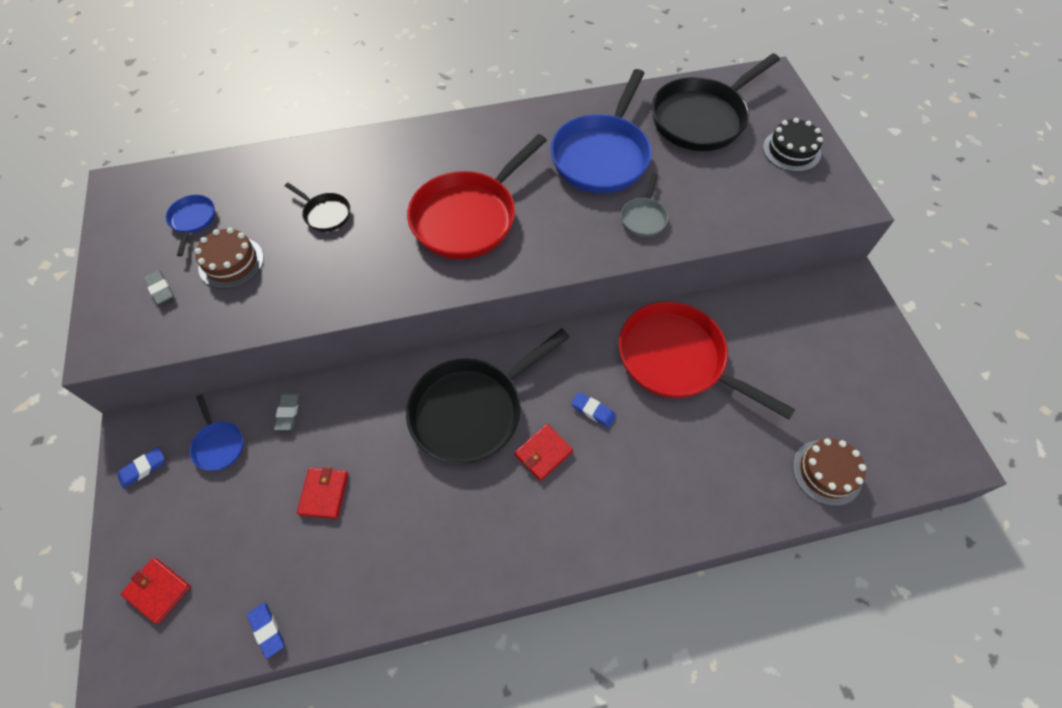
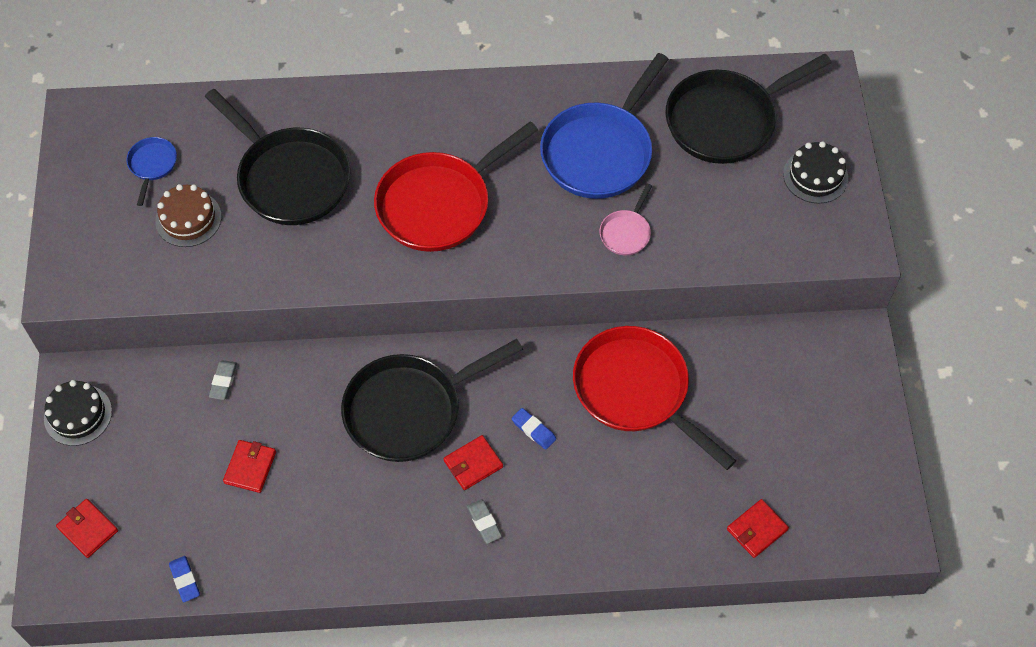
camera: 10 degrees right, 0 degrees up
(143, 468) = (78, 415): blue eraser -> black cake
(160, 289) = (116, 237): grey eraser -> grey eraser (484, 522)
(218, 444) = (152, 403): blue pan -> none
(325, 214) = (289, 178): black pan -> black pan, size x2.23
(644, 218) = (626, 232): grey pan -> pink pan
(827, 472) = (757, 529): brown cake -> red wallet

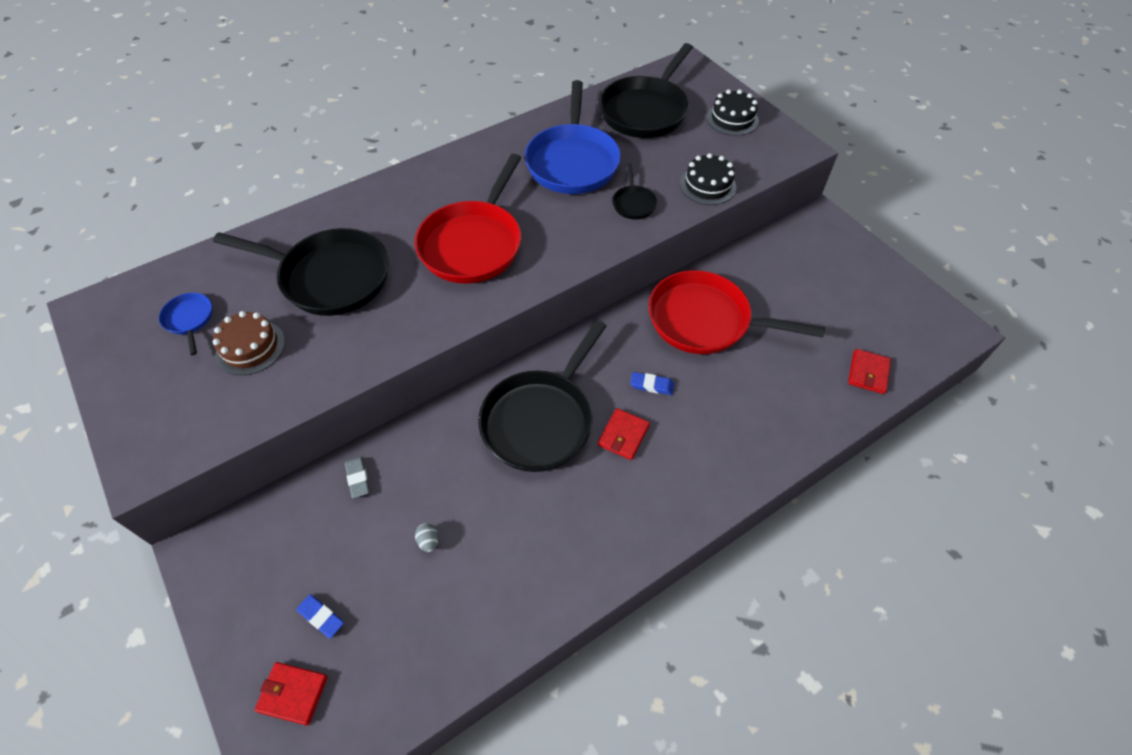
camera: 30 degrees left, 5 degrees down
(78, 415) = (223, 583): black cake -> black cake (707, 185)
(185, 580) = (427, 687): blue eraser -> blue eraser (321, 617)
(250, 467) = (429, 541): red wallet -> grey egg
(484, 522) = (666, 477): grey eraser -> none
(626, 232) = (633, 203): pink pan -> black pan

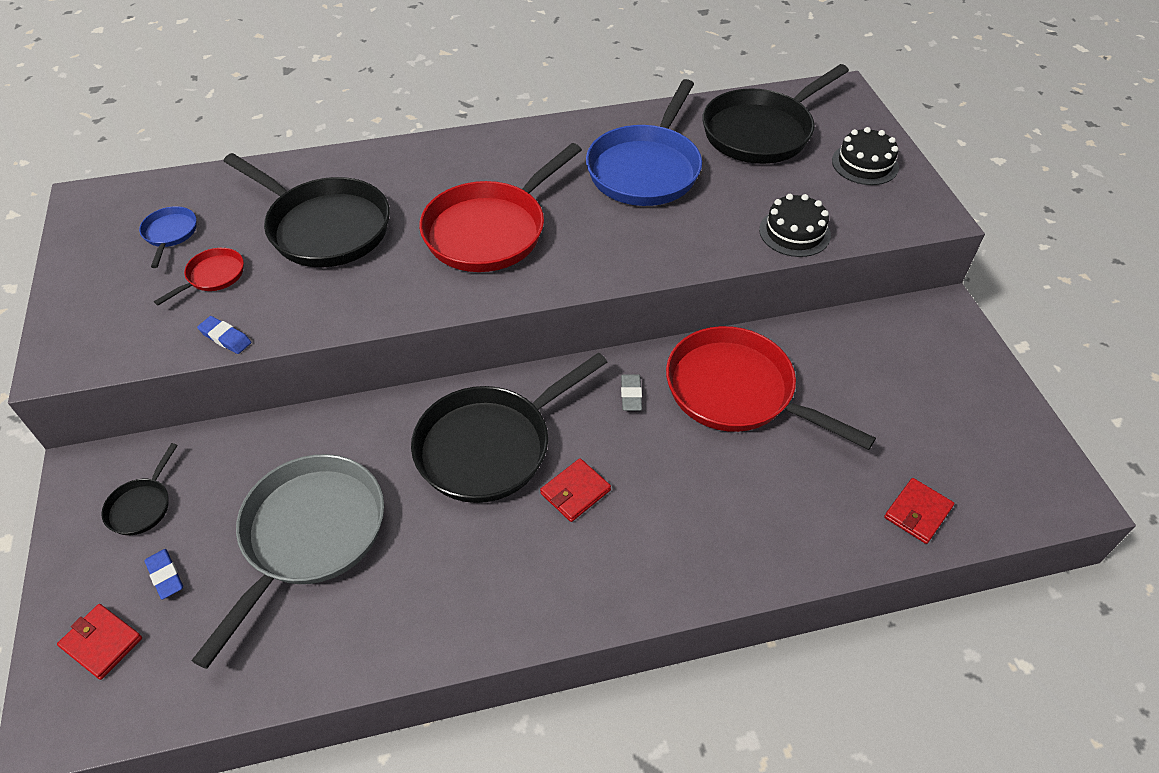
camera: 20 degrees right, 5 degrees down
(250, 347) = (213, 276): brown cake -> red pan
(358, 478) = (269, 447): grey eraser -> grey eraser (631, 395)
(429, 541) = (309, 536): grey egg -> grey pan
(633, 203) = (693, 231): black pan -> black pan (142, 506)
(651, 385) = (636, 446): blue eraser -> blue eraser (225, 338)

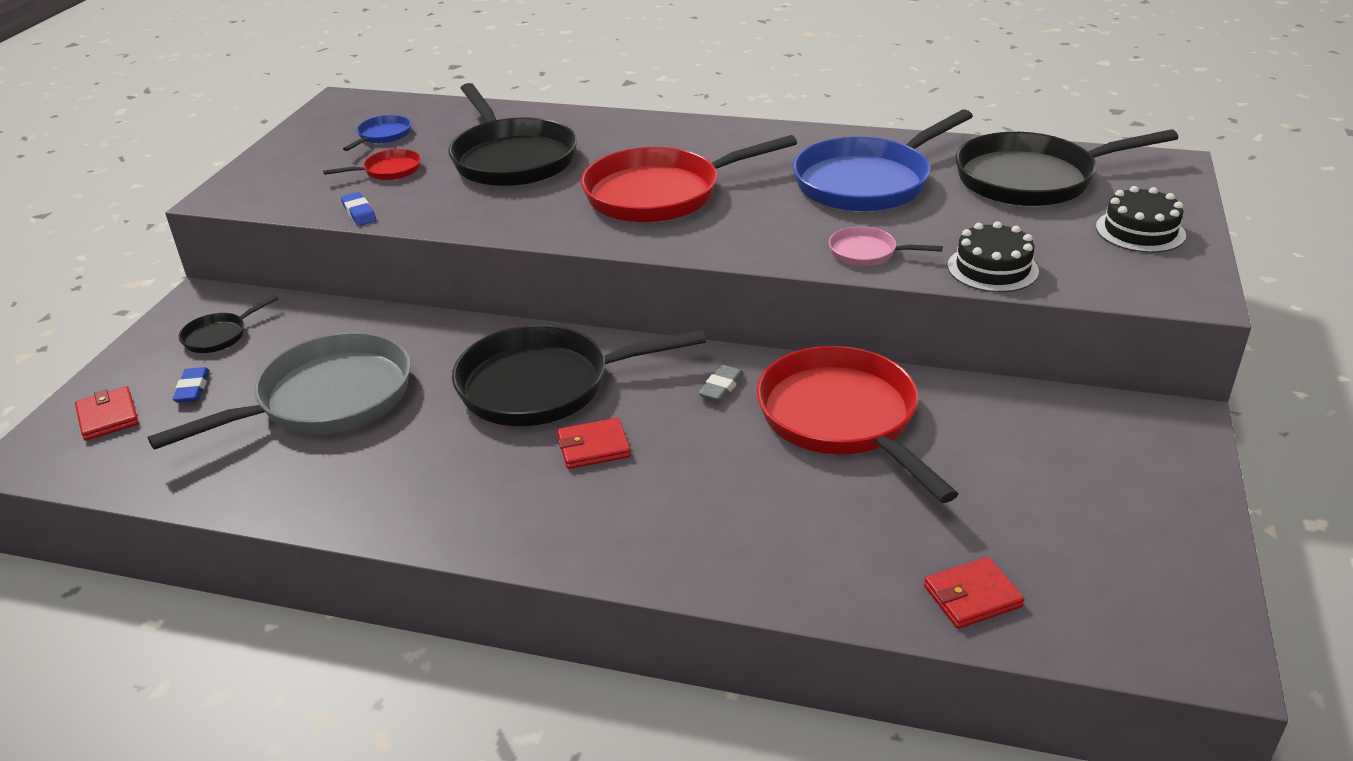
camera: 30 degrees right, 15 degrees down
(697, 244) = (867, 252): none -> pink pan

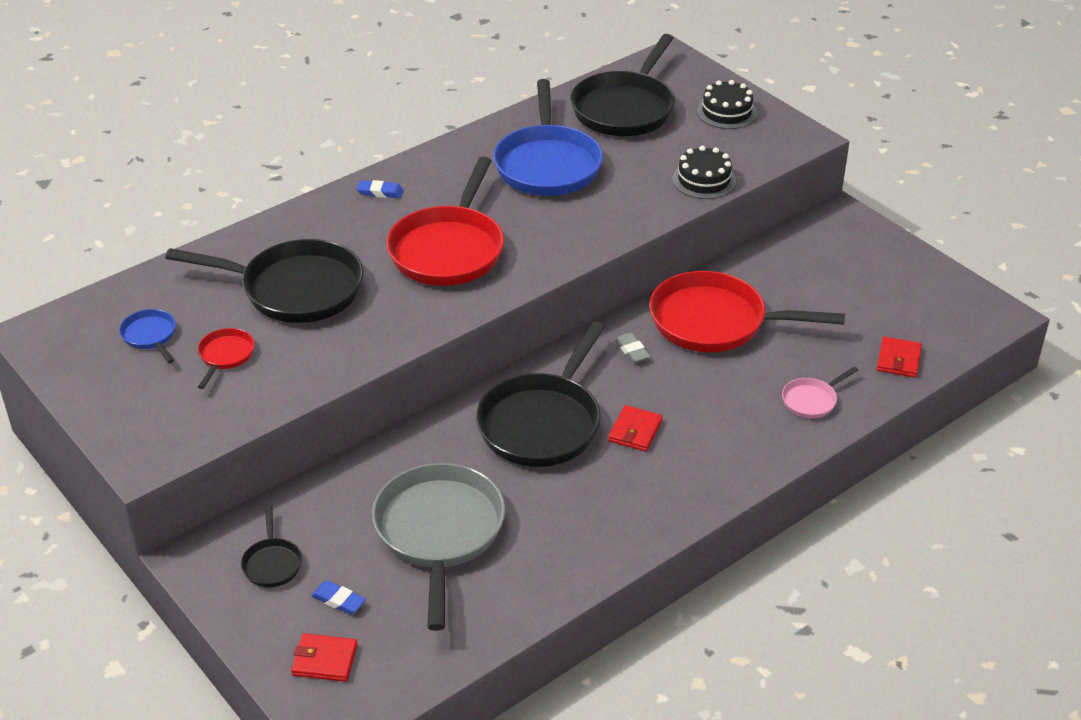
camera: 55 degrees left, 5 degrees up
(359, 213) = (282, 396): blue eraser -> blue eraser (380, 192)
(867, 252) = (632, 211): pink pan -> pink pan (812, 400)

